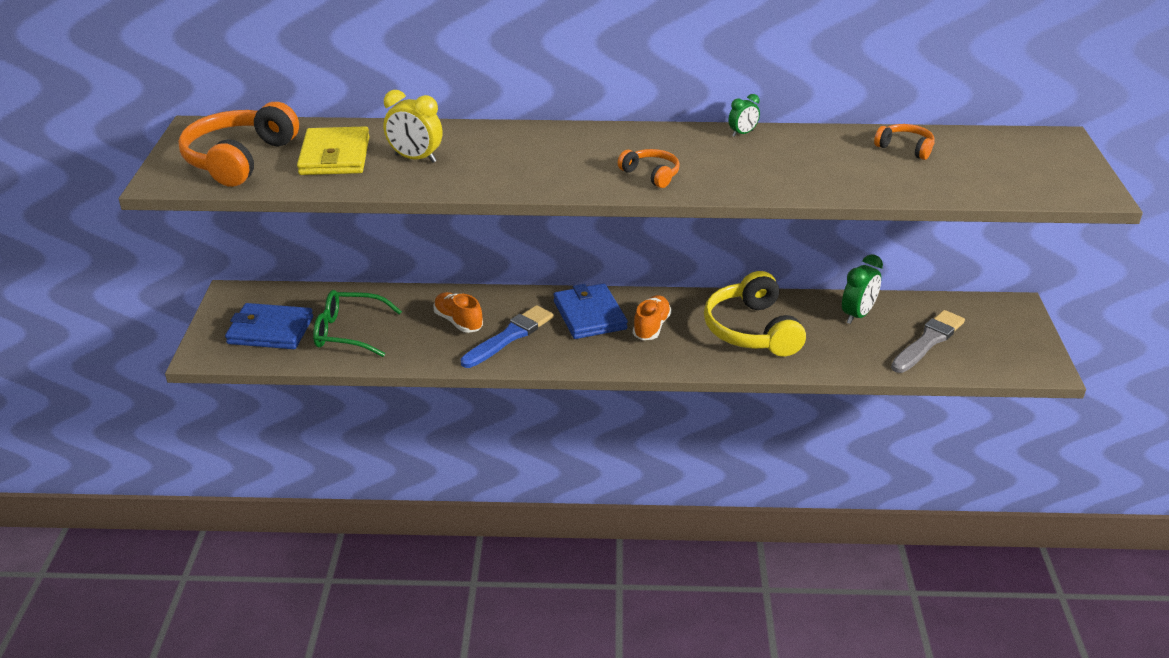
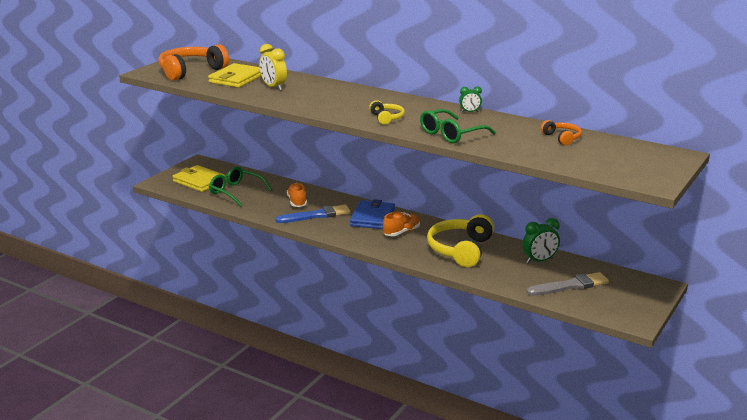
camera: 30 degrees right, 10 degrees down
(270, 330) = (199, 181): blue wallet -> yellow wallet
(651, 174) = (386, 118): orange headphones -> yellow headphones
(770, 180) = (451, 134): none -> green glasses

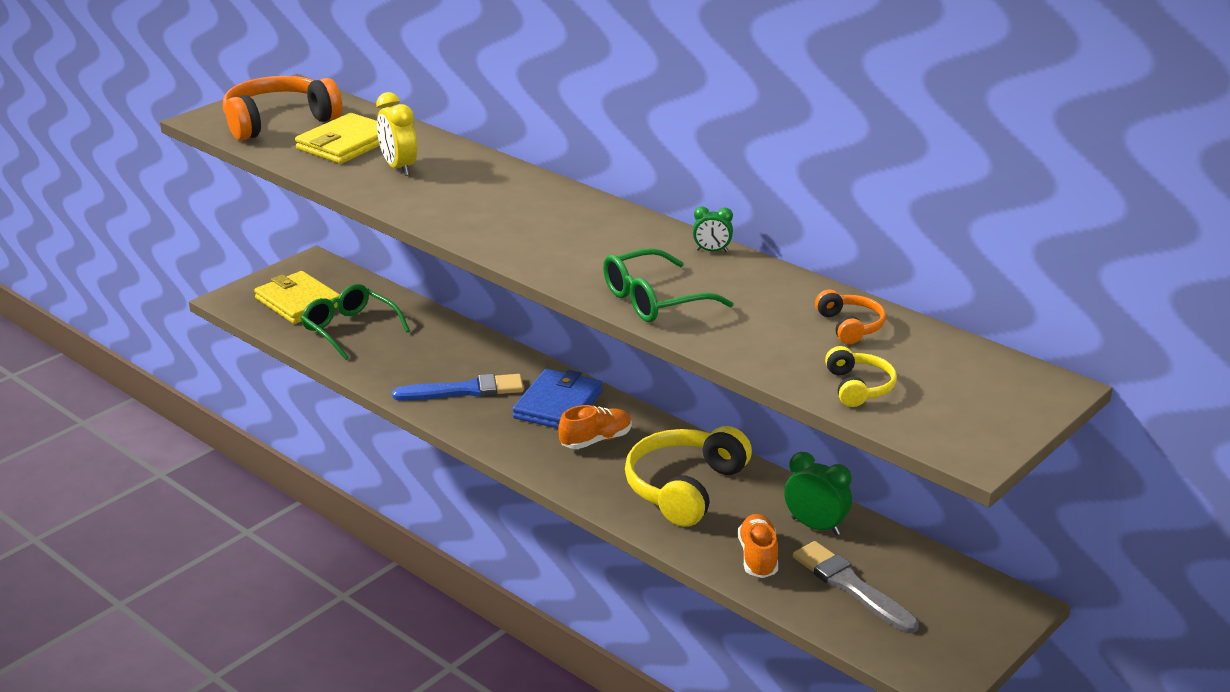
camera: 10 degrees right, 5 degrees up
(297, 202) = (443, 359): orange shoe -> orange shoe (758, 557)
(386, 118) = (558, 253): yellow headphones -> yellow headphones (858, 387)
(539, 261) = (815, 526): green clock -> green clock turned 135 degrees counterclockwise
(570, 286) = (851, 586): grey brush -> grey brush turned 120 degrees counterclockwise

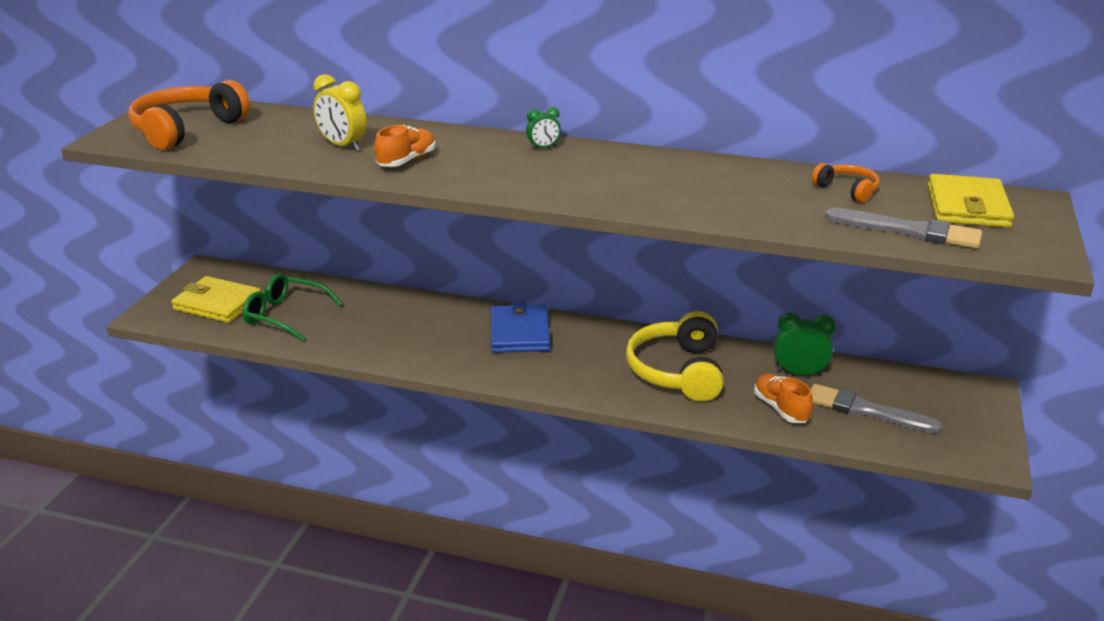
camera: 25 degrees left, 0 degrees up
(346, 144) = (272, 136): yellow wallet -> yellow wallet (967, 206)
(465, 390) = (431, 341): blue brush -> none
(596, 440) = (575, 353): orange shoe -> orange shoe (406, 161)
(654, 300) = (679, 202): green glasses -> none
(712, 251) = (679, 159): green clock -> green clock (543, 148)
(858, 387) = (909, 231): yellow headphones -> grey brush

